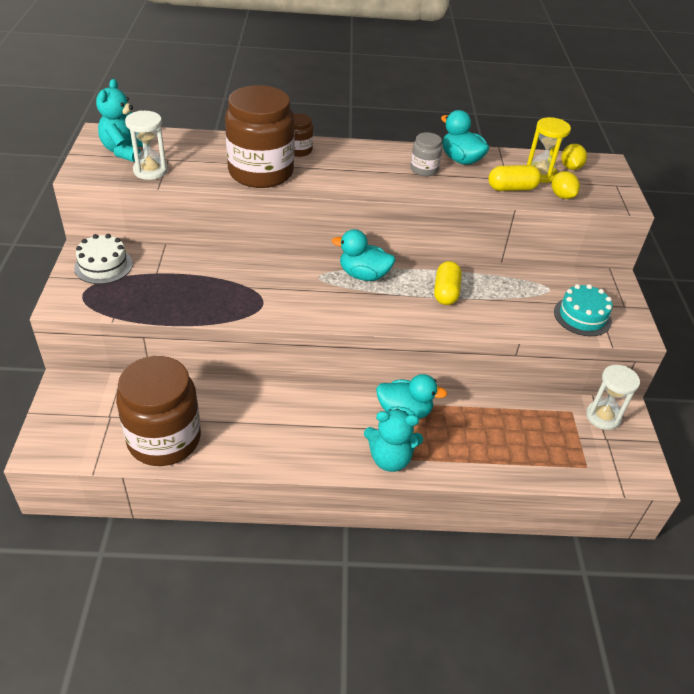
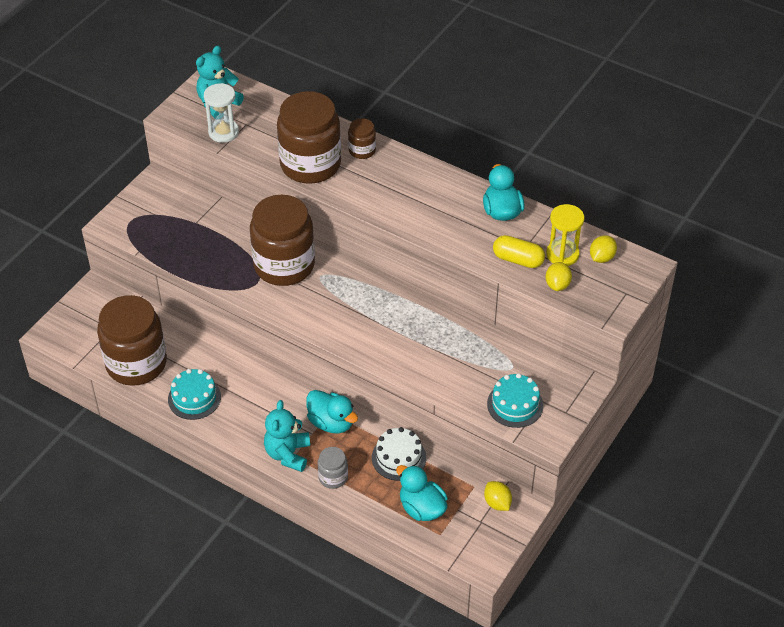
camera: 35 degrees right, 5 degrees up
(103, 266) = (161, 200): white cake -> white cake (399, 458)
(253, 447) = (194, 398): none -> turquoise cake
(276, 279) = (284, 265): none -> brown jar
(363, 275) = (359, 289): turquoise duck -> turquoise duck (422, 508)
(390, 459) = (288, 454): turquoise teddy bear -> turquoise teddy bear turned 60 degrees clockwise
(424, 169) = (456, 210): grey jar -> grey jar (333, 477)
(446, 292) = (415, 333): yellow capsule -> none
(603, 416) = (497, 503): white hourglass -> yellow lemon

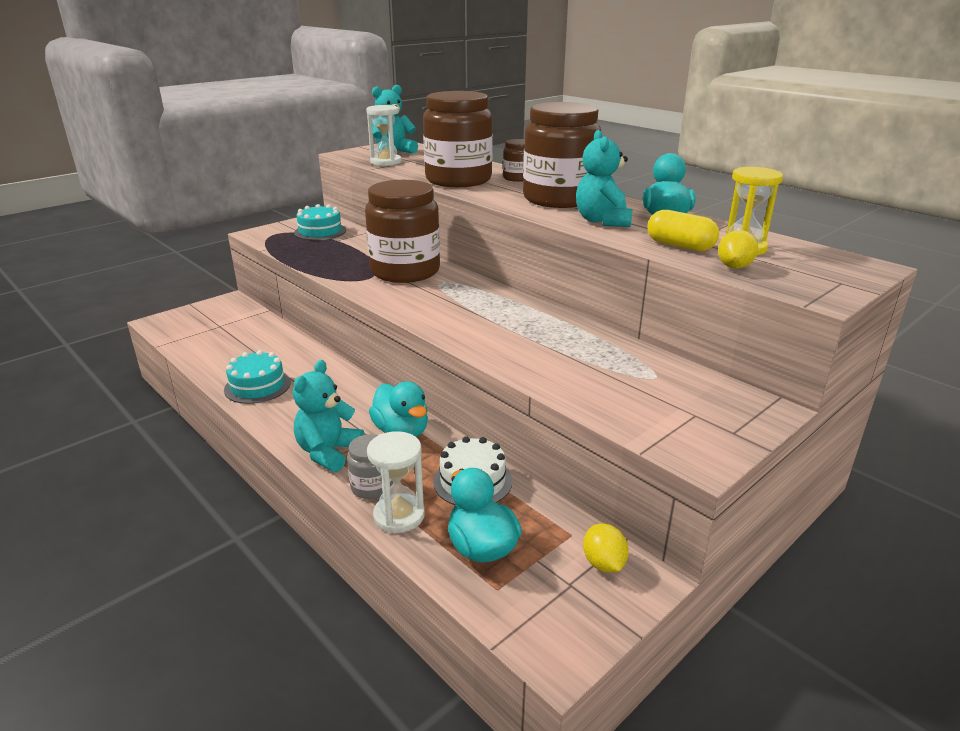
camera: 15 degrees right, 20 degrees down
(136, 363) = (221, 352): brown jar -> brown jar (559, 199)
(361, 496) = (399, 515): none -> white hourglass
(454, 228) = (602, 221): none -> turquoise teddy bear
(515, 404) = (652, 413): turquoise cake -> turquoise cake (320, 231)
(601, 257) = (800, 255): yellow lemon -> none

